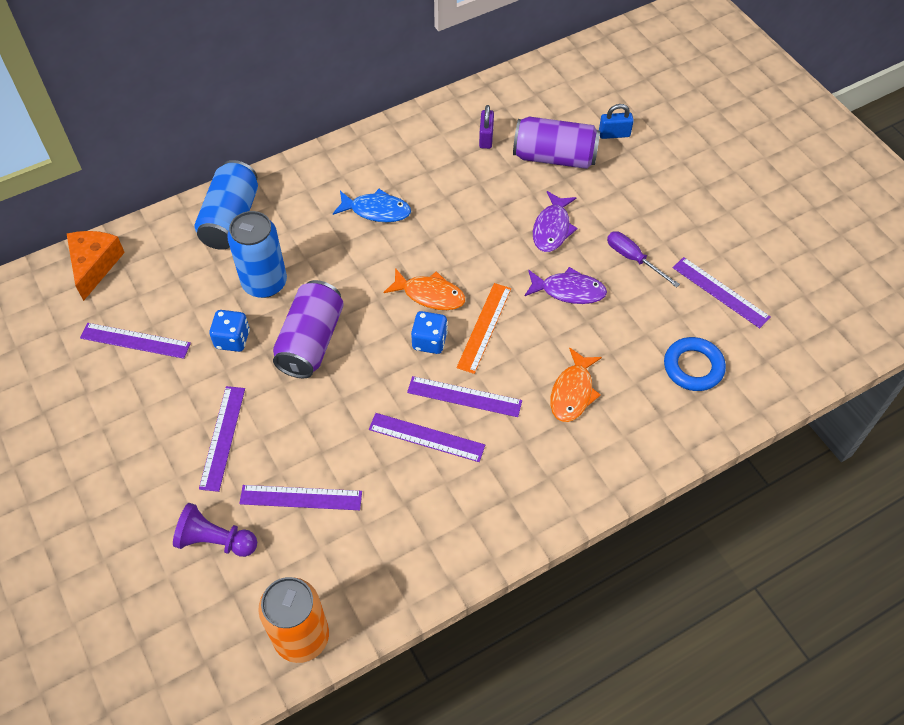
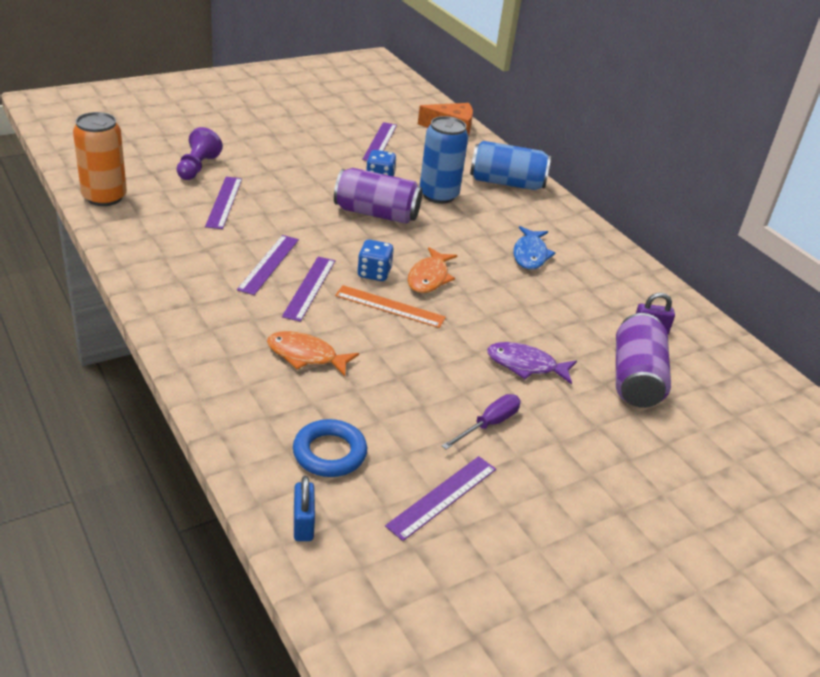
camera: 85 degrees right, 20 degrees down
(222, 437) = (286, 172): purple ruler -> none
(569, 291) = (438, 368): purple fish -> none
(614, 134) = (690, 434): blue padlock -> blue padlock (303, 523)

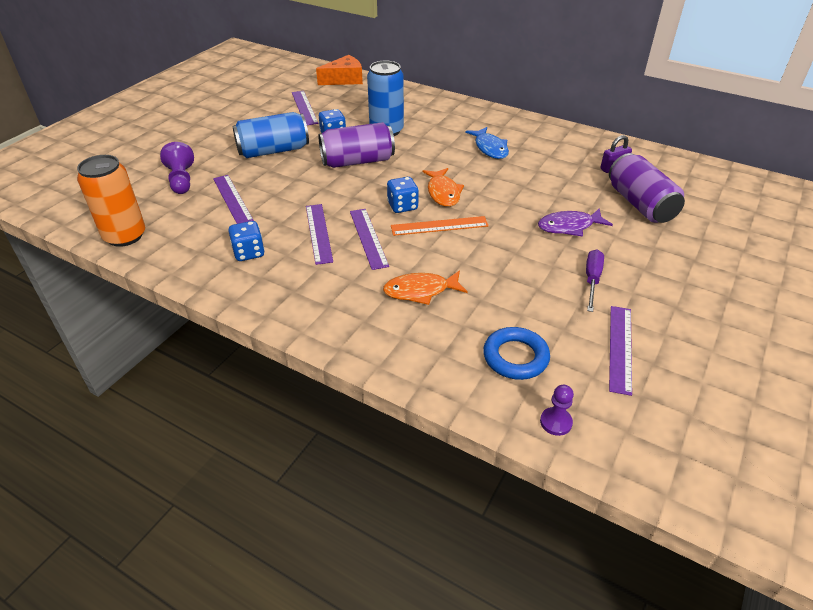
camera: 25 degrees left, 5 degrees up
(190, 255) = (249, 253): none -> blue dice
(303, 523) = (556, 422): blue padlock -> purple pawn
(507, 183) = (422, 104): blue can -> blue can (273, 151)

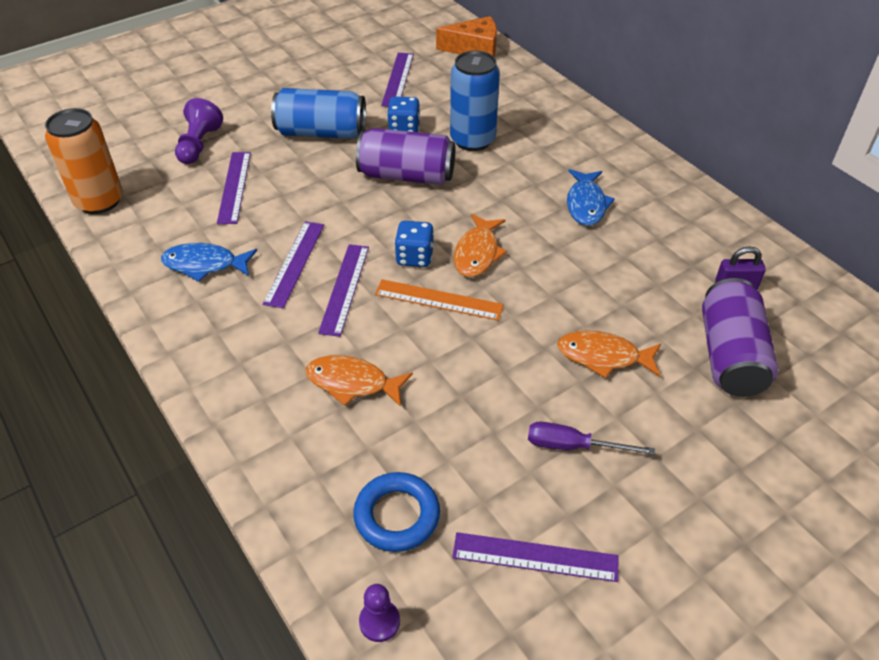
camera: 25 degrees right, 5 degrees up
(249, 253) = (204, 264): blue dice -> blue fish
(569, 226) = (603, 356): purple fish -> orange fish
(592, 280) = (573, 446): purple screwdriver -> purple screwdriver turned 120 degrees counterclockwise
(620, 348) = (535, 557): purple ruler -> purple ruler turned 60 degrees clockwise

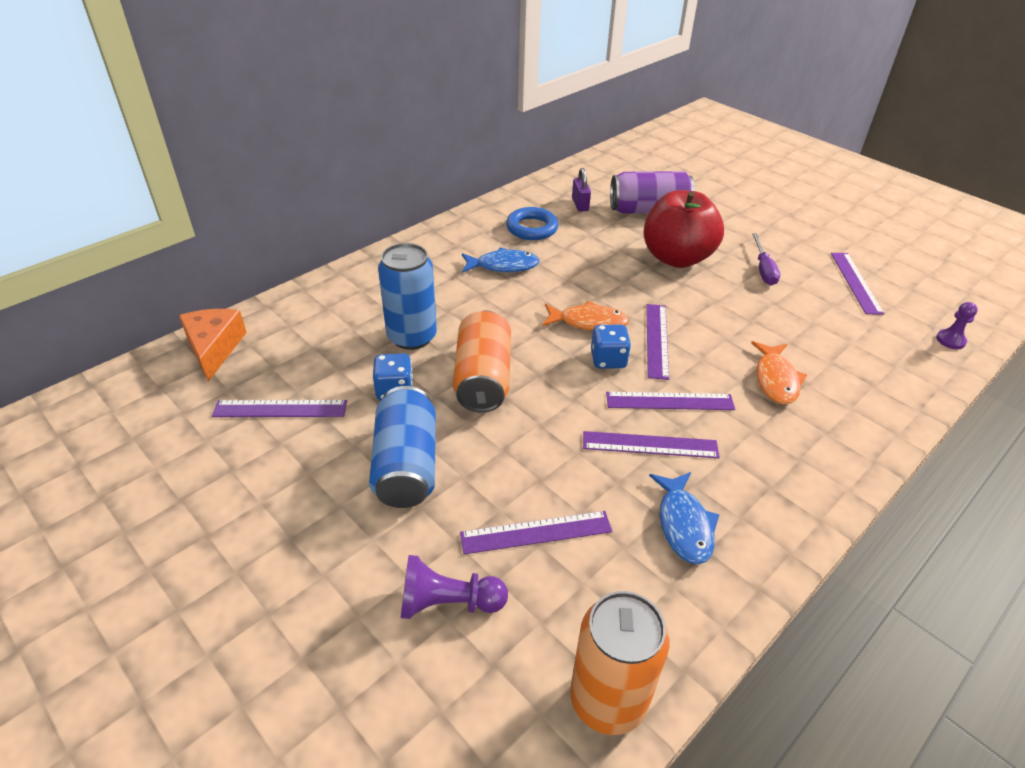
camera: 100 degrees left, 5 degrees down
(397, 515) = (873, 341): blue ring -> blue ring (532, 228)
(407, 175) = (482, 379): purple can -> orange can
(438, 300) = (657, 340): orange ruler -> purple ruler
(603, 356) = (676, 258): orange fish -> red apple

